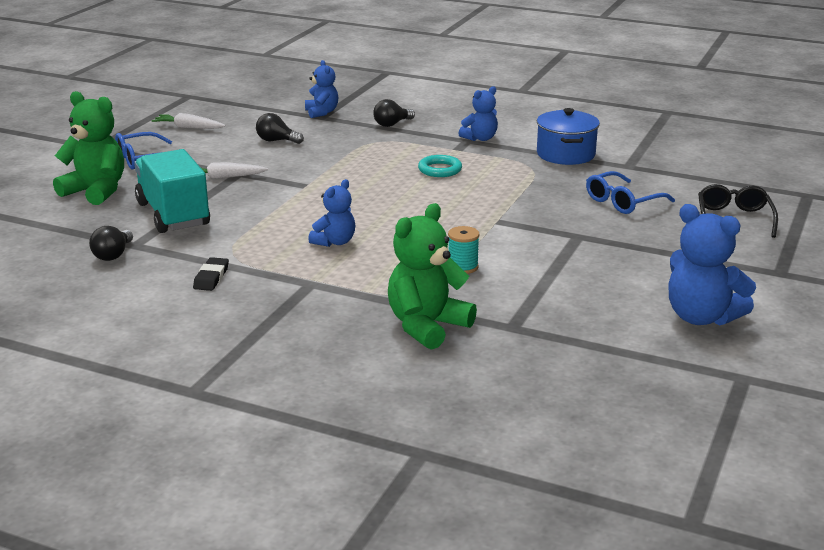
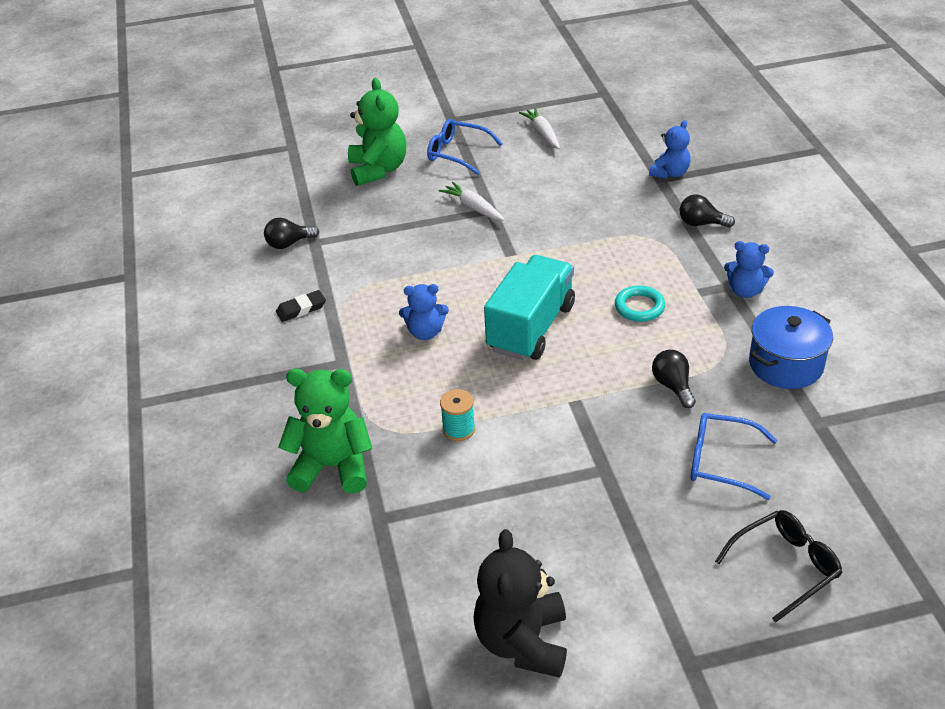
camera: 55 degrees right, 15 degrees up
(173, 214) = (381, 227): turquoise truck -> turquoise truck (531, 327)
(276, 141) = (577, 188): black light bulb -> black light bulb (673, 386)
(701, 317) = (522, 642): blue teddy bear -> black teddy bear

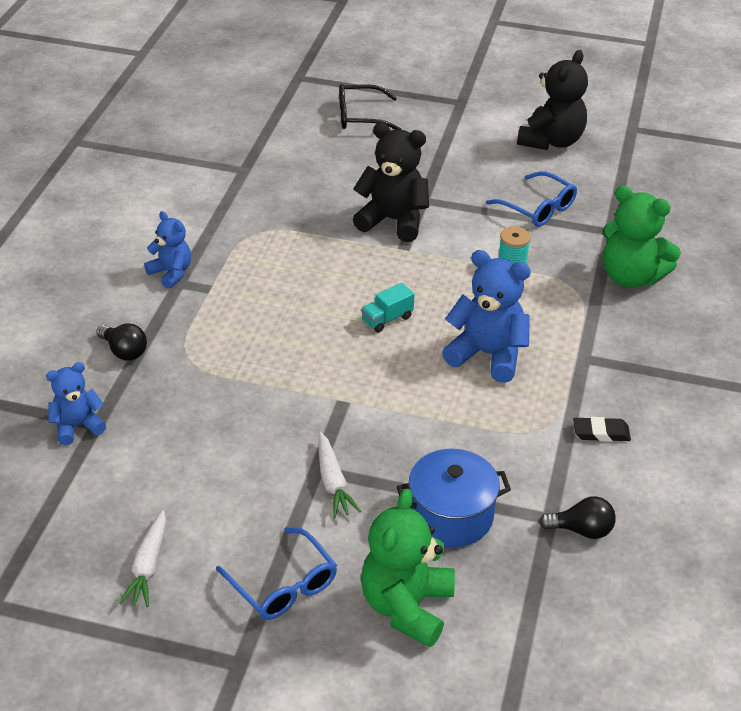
camera: 155 degrees left, 0 degrees up
(425, 332) = (487, 354): blue teddy bear -> blue teddy bear, size x1.65
(531, 327) = (387, 319): turquoise truck -> turquoise truck, size x0.43
(611, 428) = (393, 220): none -> black teddy bear
(639, 307) = (275, 297): turquoise ring -> none
(673, 386) = (317, 229): black light bulb -> none
(722, 462) = (337, 174): blue glasses -> blue glasses (537, 208)
(786, 364) = (216, 210): blue pot -> blue pot (451, 516)

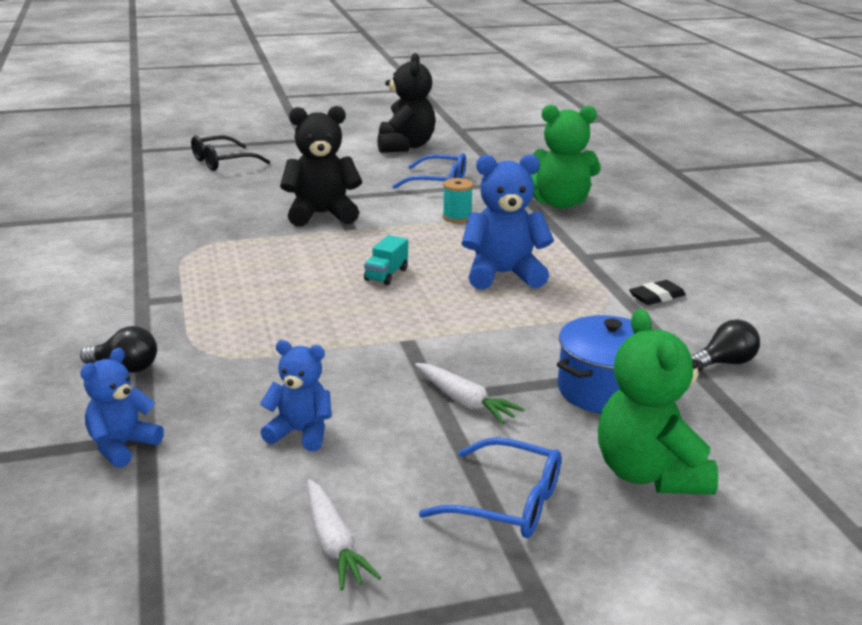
camera: 30 degrees left, 15 degrees down
(171, 273) = (126, 296): blue teddy bear -> blue teddy bear (300, 432)

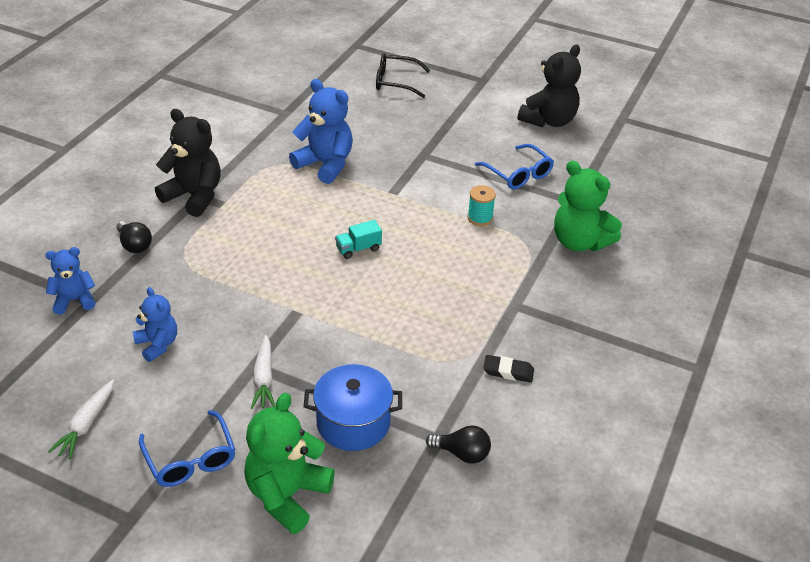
camera: 40 degrees right, 15 degrees up
(321, 214) = (392, 169): black teddy bear -> black teddy bear (194, 196)
(503, 274) = (432, 290): blue teddy bear -> blue teddy bear (325, 164)

